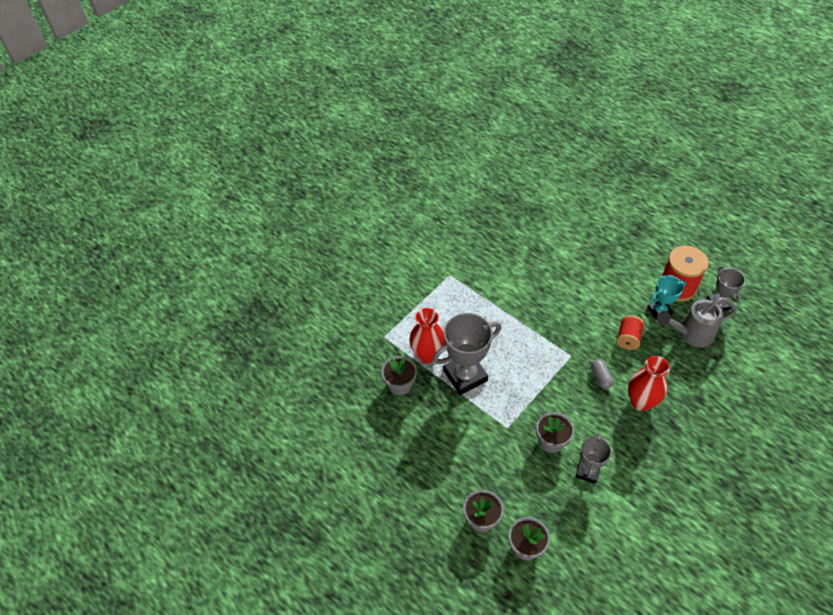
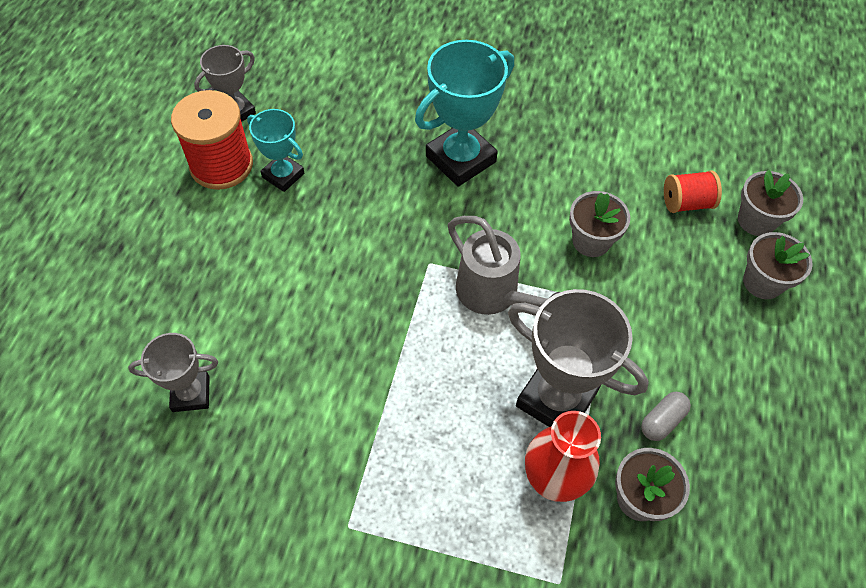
camera: 120 degrees left, 5 degrees up
(587, 471) = (605, 188): grey trophy -> grey trophy (191, 394)
(600, 377) = (447, 214): grey capsule -> grey capsule (662, 421)
(628, 338) = (356, 200): red spool -> red spool (686, 203)
(641, 402) = (460, 159): red vase -> turquoise trophy
(691, 333) = (308, 131): grey watering can -> grey watering can (494, 295)

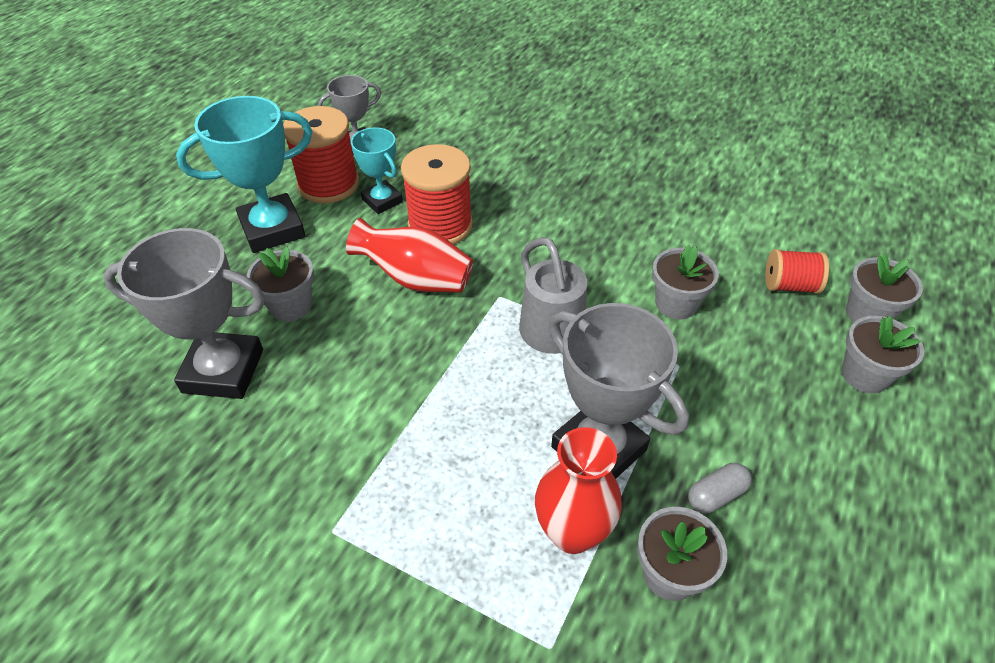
camera: 15 degrees right, 10 degrees down
(191, 394) = (223, 371): grey trophy -> grey trophy, size x1.71
(232, 311) = (291, 306): none -> grey flower pot
(344, 259) = (416, 279): none -> red vase
(350, 194) = (440, 225): none -> red spool
(460, 159) = (558, 212): turquoise trophy -> turquoise trophy (272, 229)

